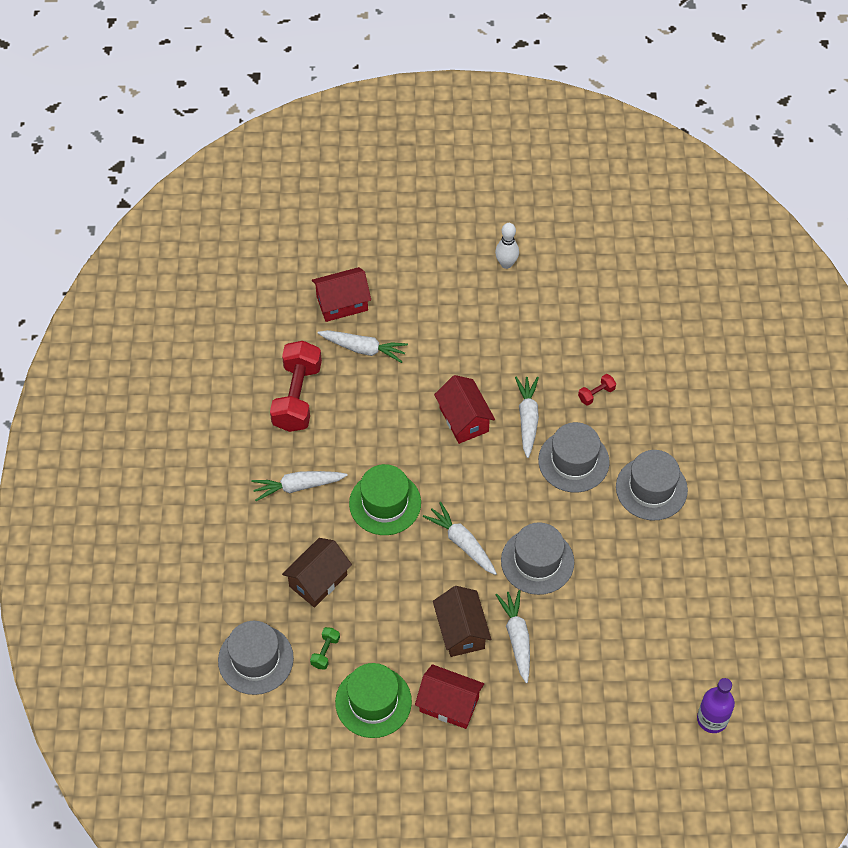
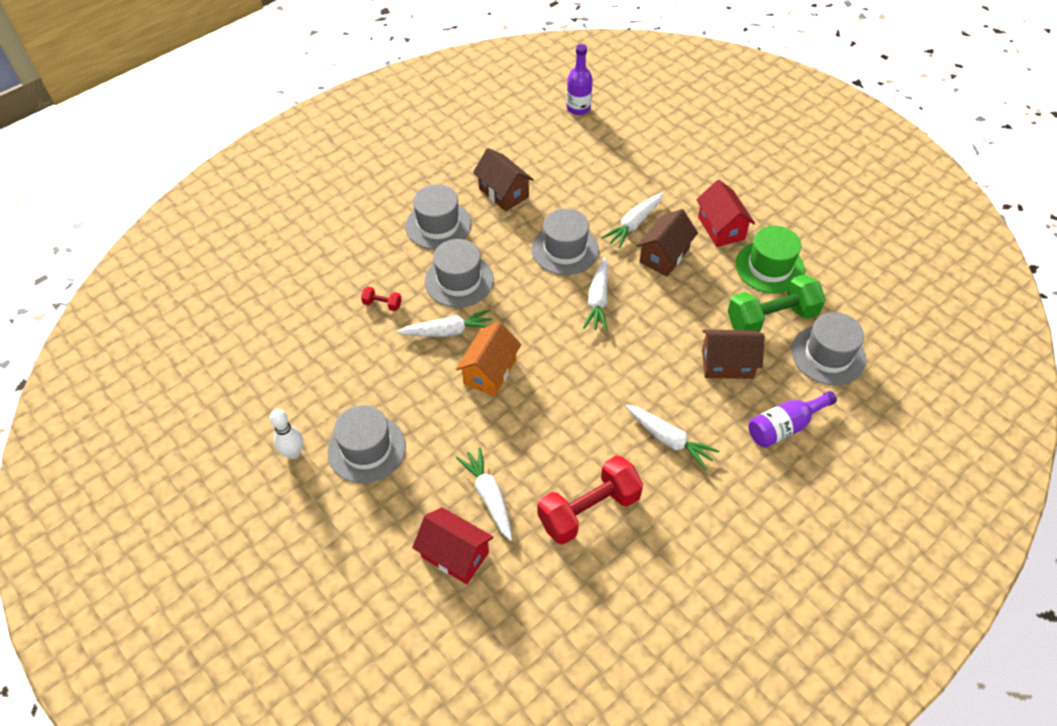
camera: 130 degrees left, 5 degrees down
(233, 569) = (785, 426): none -> purple bottle
(325, 652) = (771, 318): green dumbbell -> green dumbbell, size x2.32
(385, 503) = (618, 369): green hat -> none
(464, 419) = (490, 372): red house -> orange house
(469, 305) = (366, 449): none -> grey hat
(527, 419) = (448, 331): white carrot -> white carrot turned 150 degrees counterclockwise
(647, 565) = (503, 193): none -> brown house

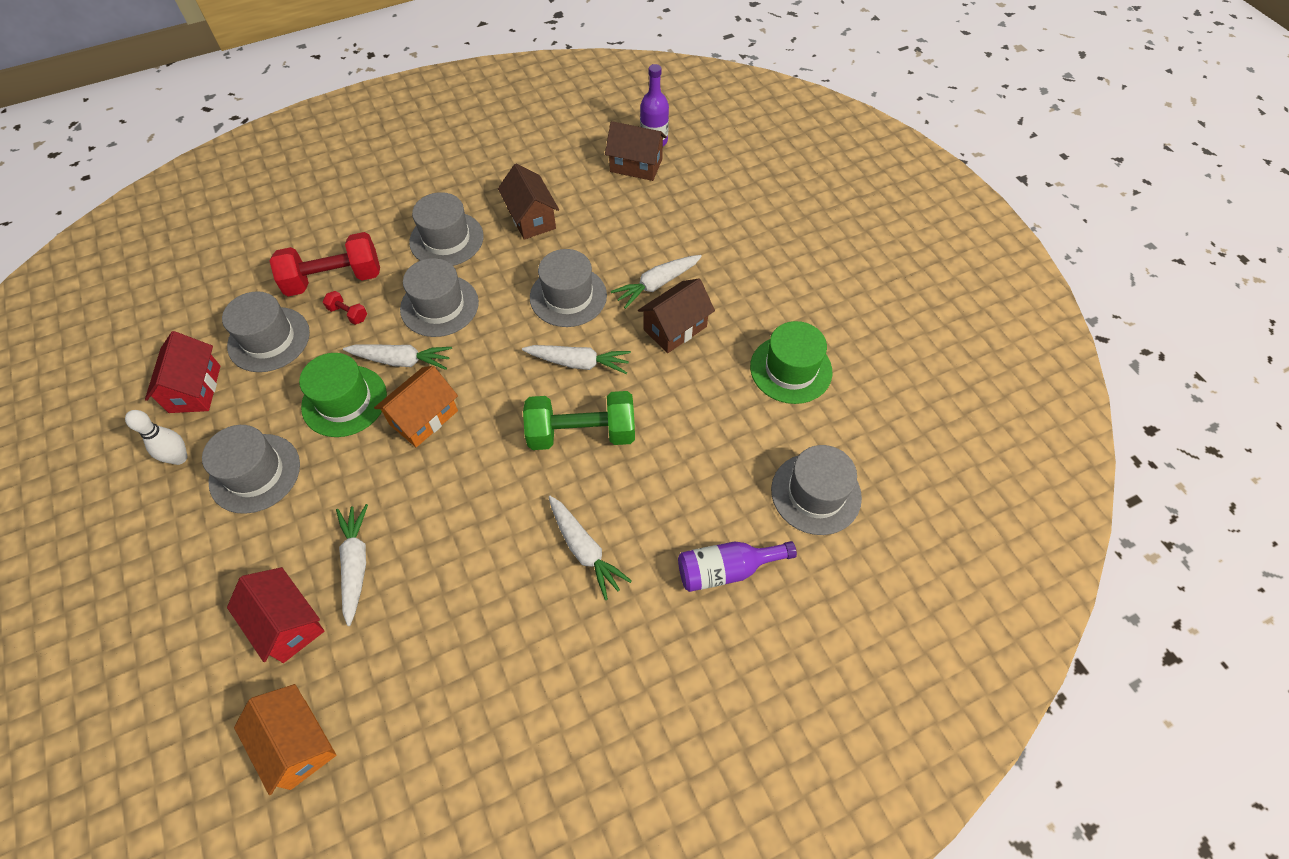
camera: 15 degrees right, 5 degrees up
(322, 340) = (269, 339): none -> grey hat
(415, 374) = (344, 401): none -> green hat
(509, 638) = (298, 743): none -> orange house
(589, 510) = (456, 611): red dumbbell -> red dumbbell (334, 279)
(598, 300) = (578, 363): white carrot -> white carrot turned 105 degrees counterclockwise
(721, 228) = (754, 310): red house -> red house (195, 389)
(727, 364) = (691, 474): brown house -> brown house (636, 165)
(771, 318) = (766, 432): green dumbbell -> green dumbbell (581, 433)

